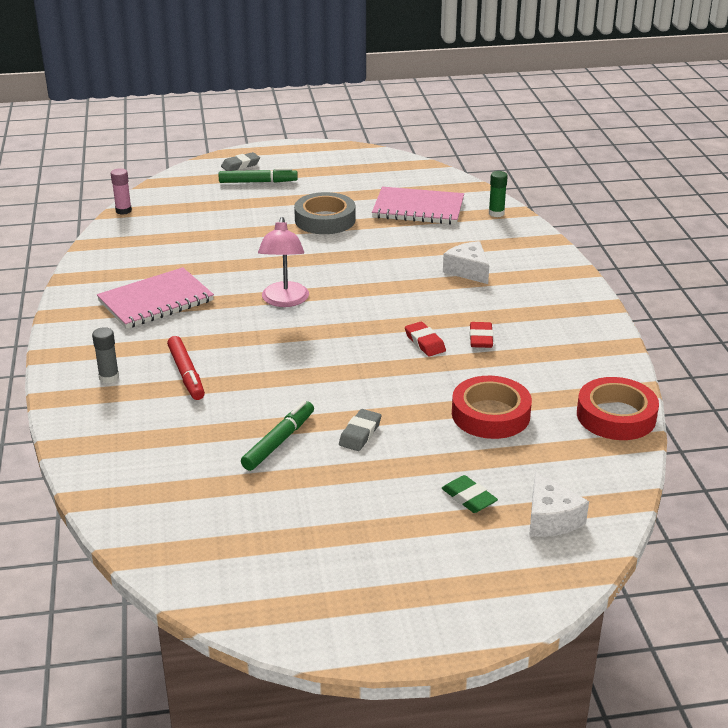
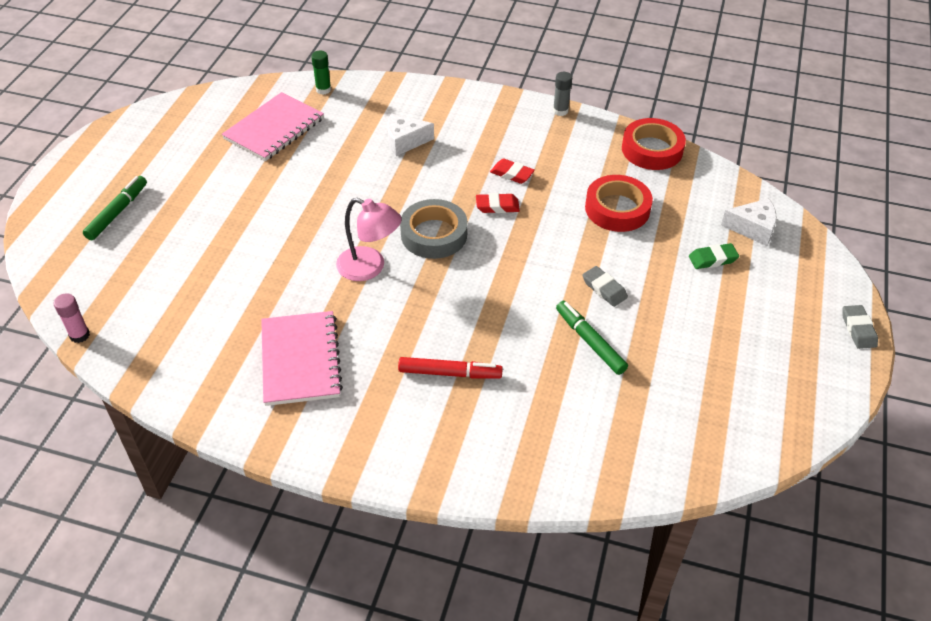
camera: 65 degrees left, 15 degrees up
(109, 377) = (420, 433): grey glue stick -> grey glue stick (560, 111)
(240, 165) = (65, 213): grey eraser -> grey eraser (858, 329)
(325, 220) = (241, 192): grey tape -> grey tape (434, 234)

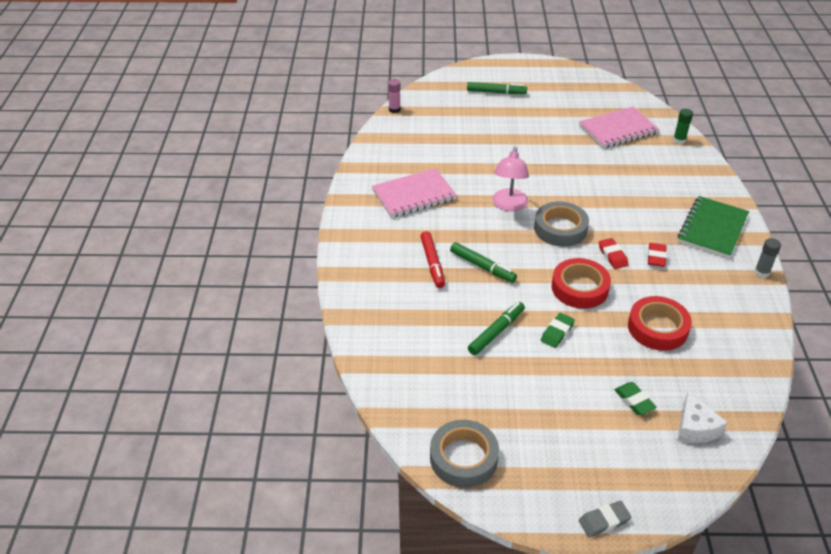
camera: 75 degrees right, 5 degrees down
(274, 129) = (618, 130): pink notebook -> pink notebook turned 45 degrees counterclockwise
(405, 141) = (652, 193): white cheese -> none
(474, 324) = (482, 266): none -> green marker
(483, 119) = (712, 229): none -> green notebook
(604, 289) = (557, 332): grey eraser -> green eraser
(652, 150) = (755, 341): red tape -> red tape (579, 288)
(772, 422) = (463, 458): none -> grey tape

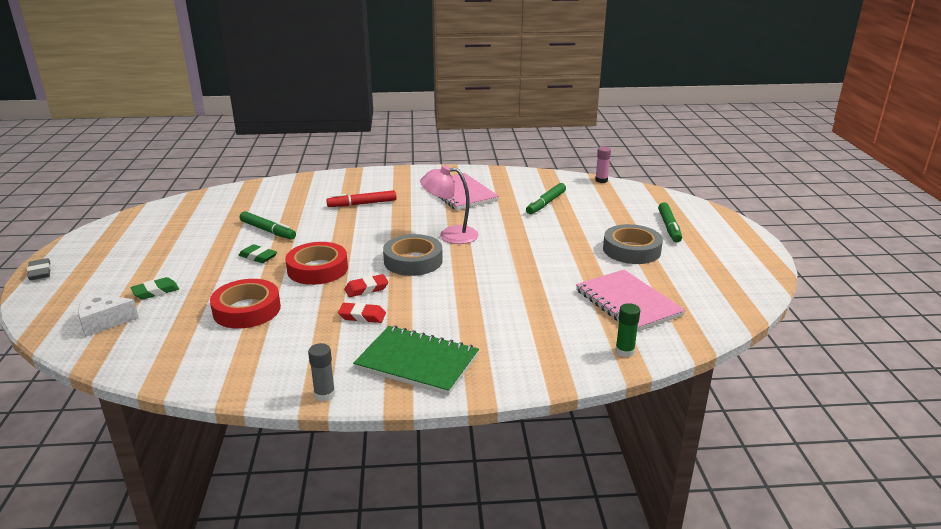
camera: 85 degrees right, 15 degrees down
(463, 458) = (139, 220): grey tape -> grey tape (631, 250)
(482, 266) = (355, 224): green marker -> green marker (546, 203)

